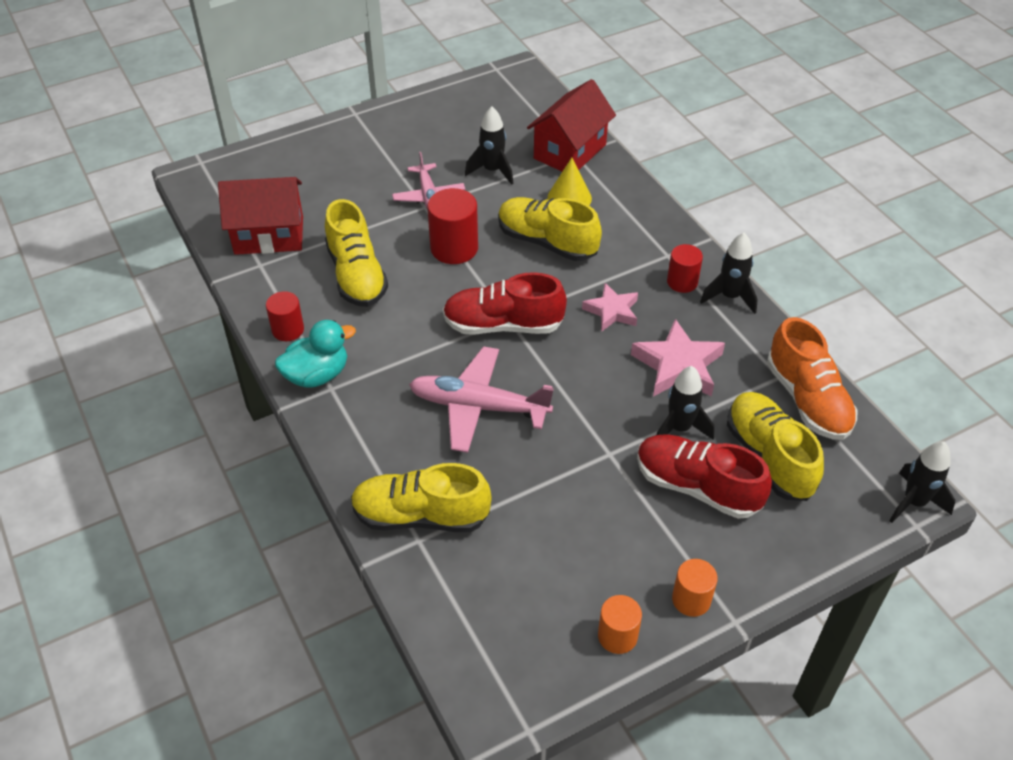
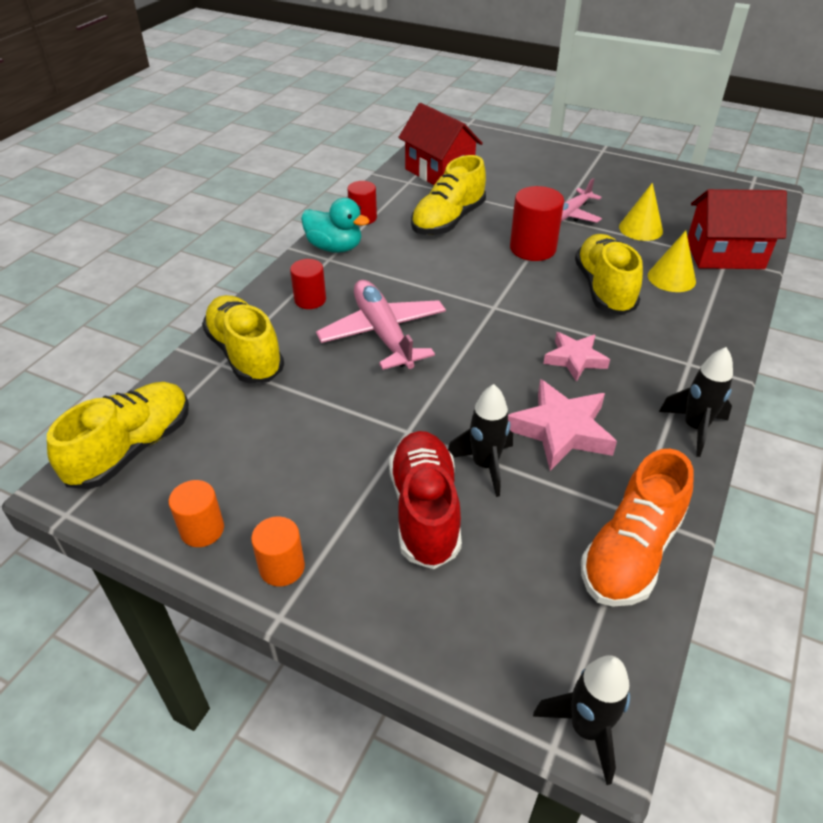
camera: 55 degrees right, 5 degrees down
(492, 171) = (640, 229): black rocket -> yellow cone
(503, 325) = (483, 307): red shoe -> none
(682, 282) = (668, 387): red cylinder -> red cylinder (310, 300)
(769, 457) = (517, 552): yellow shoe -> yellow shoe (132, 449)

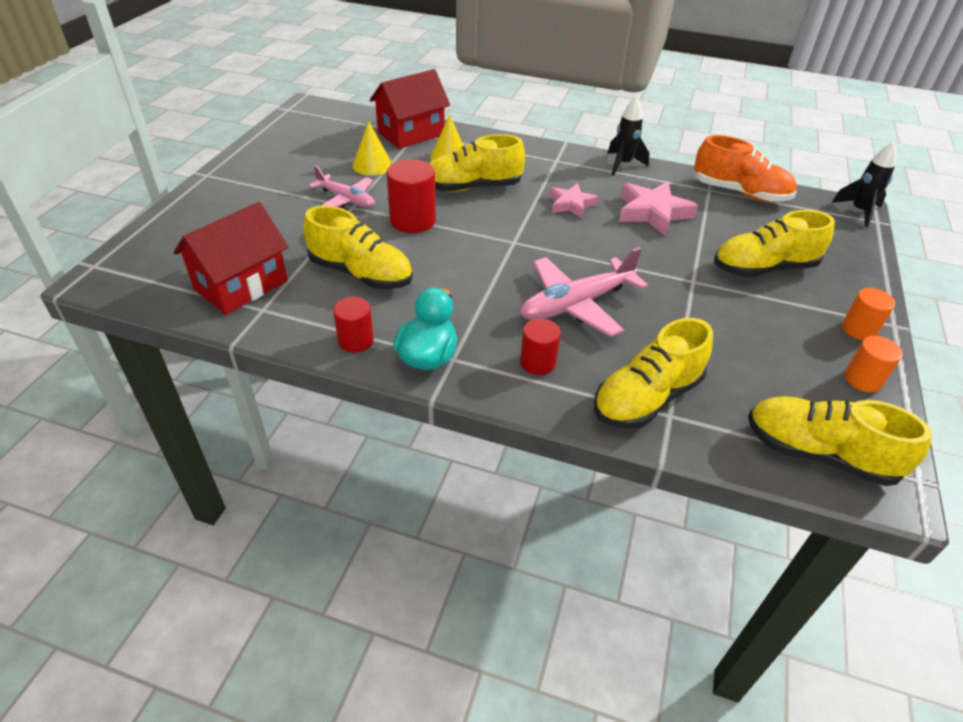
camera: 100 degrees left, 0 degrees up
(425, 511) = (764, 268): red shoe -> yellow shoe
(485, 465) = (706, 244): black rocket -> none
(724, 255) = (411, 133): red house -> red house turned 60 degrees clockwise

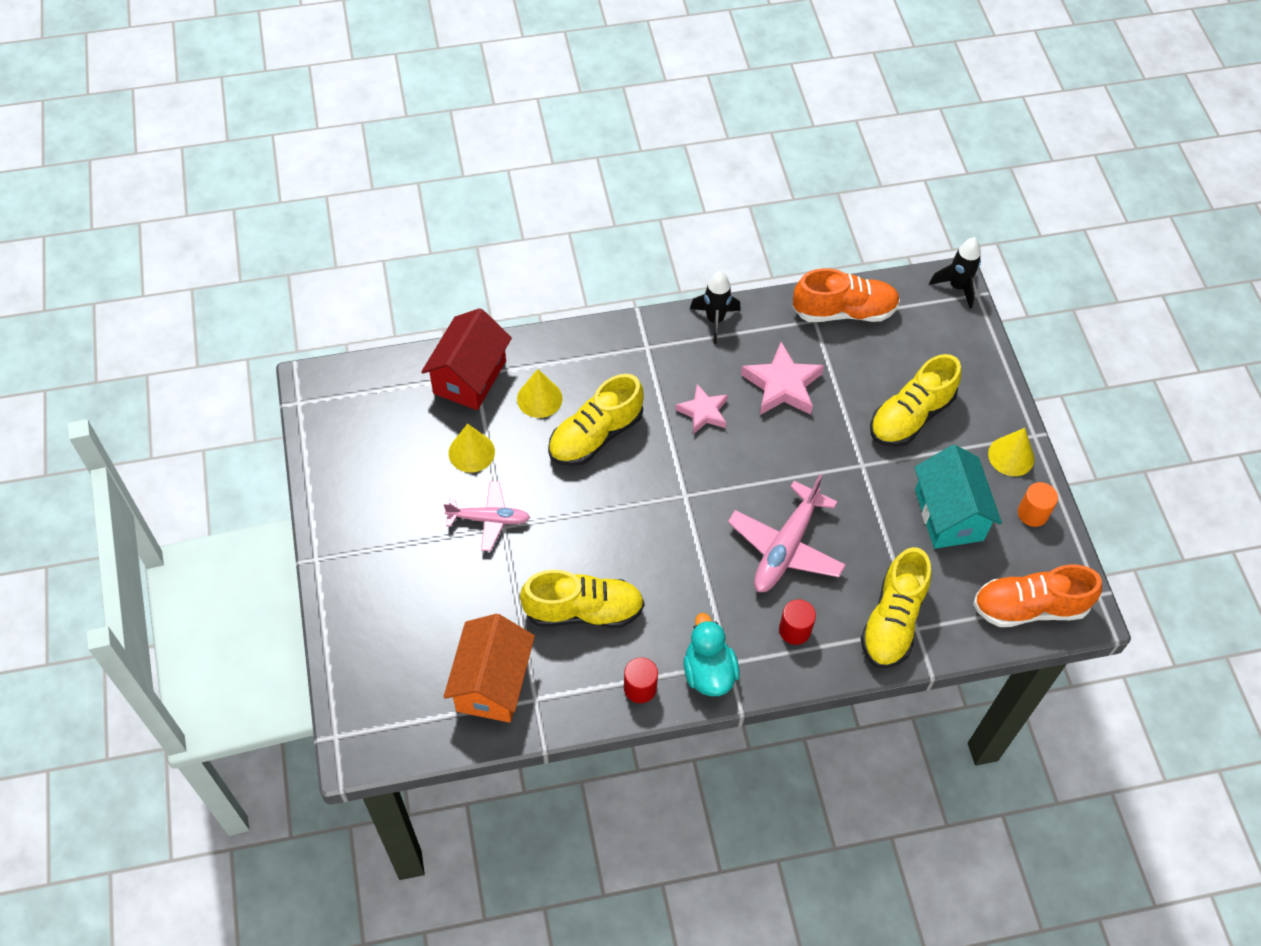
camera: 30 degrees left, 15 degrees up
(241, 285) = (492, 683): red house -> orange house
(412, 221) = (575, 515): red cylinder -> none
(762, 345) = (949, 515): none -> turquoise house
(819, 454) = (1029, 607): yellow shoe -> orange shoe
(859, 329) = (1011, 456): orange cylinder -> yellow cone

